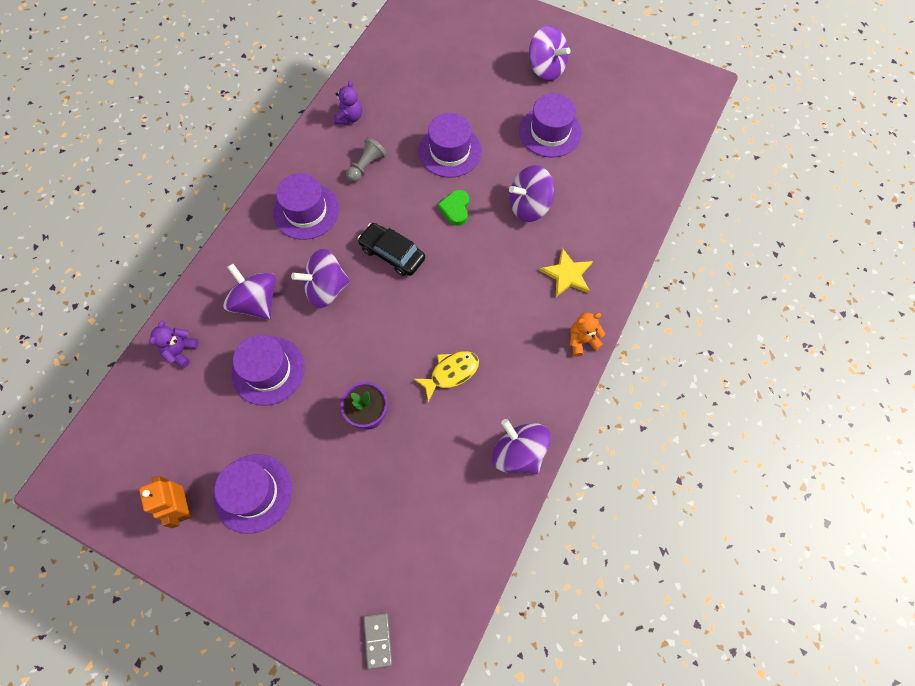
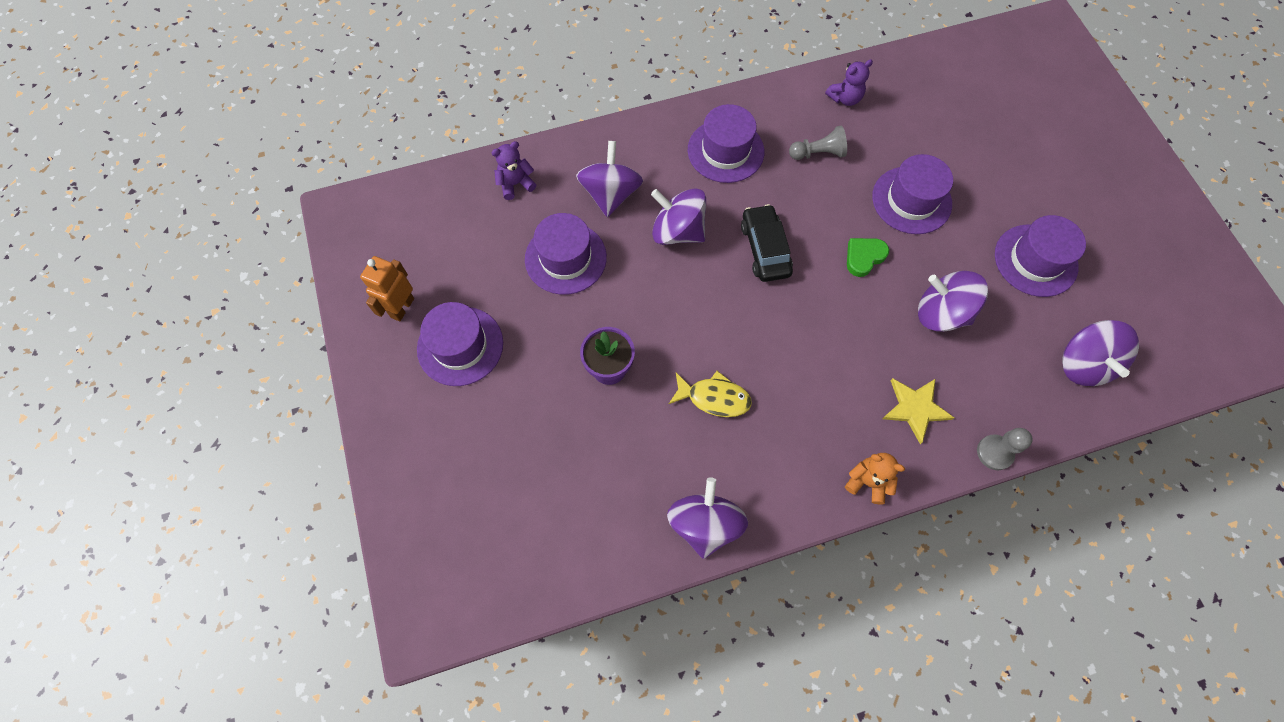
camera: 45 degrees right, 0 degrees up
(378, 640) = (436, 557): grey domino -> none
(546, 68) = (1093, 196): purple spinning top -> purple spinning top (1083, 364)
(630, 262) = (994, 453): none -> grey pawn

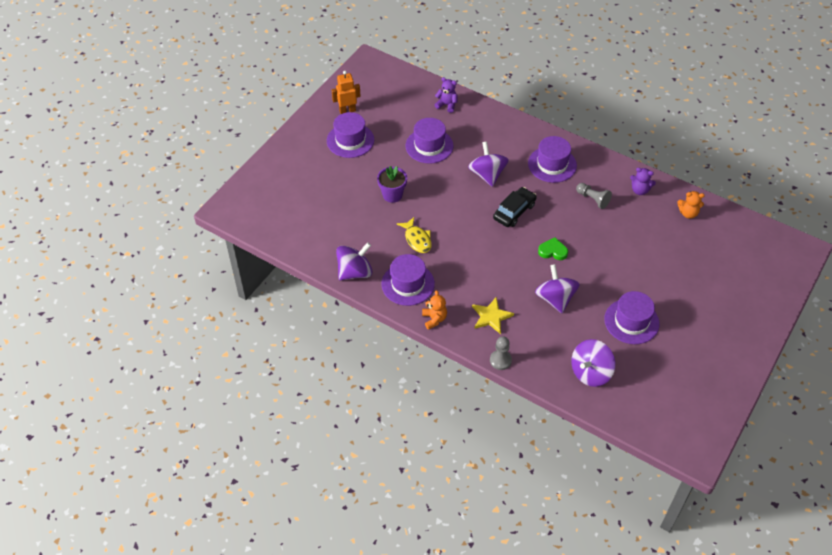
camera: 50 degrees right, 15 degrees down
(610, 194) = (479, 139): purple spinning top -> none
(911, 200) = (608, 251): purple hat -> purple hat (408, 284)
(918, 81) = (688, 213): none -> orange teddy bear

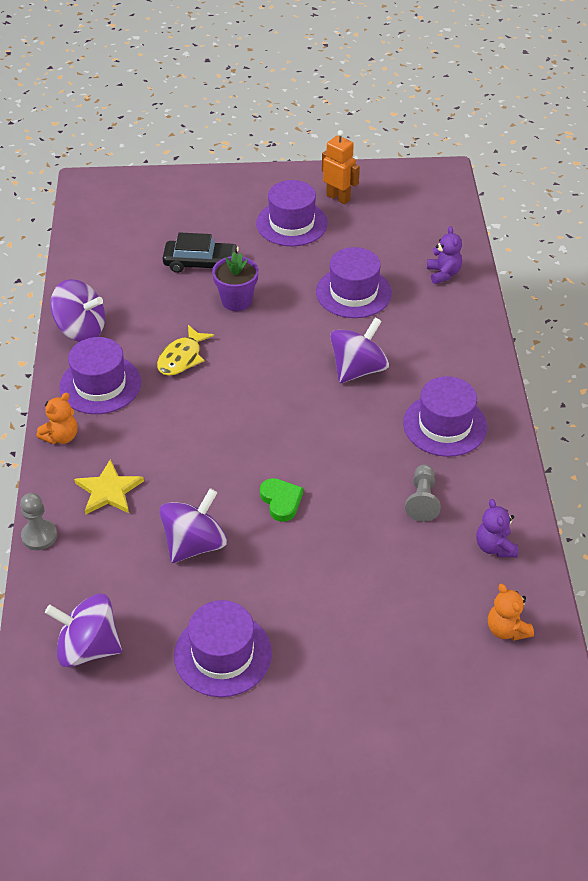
camera: 55 degrees right, 5 degrees down
(514, 211) = (317, 427): black car -> black car (201, 263)

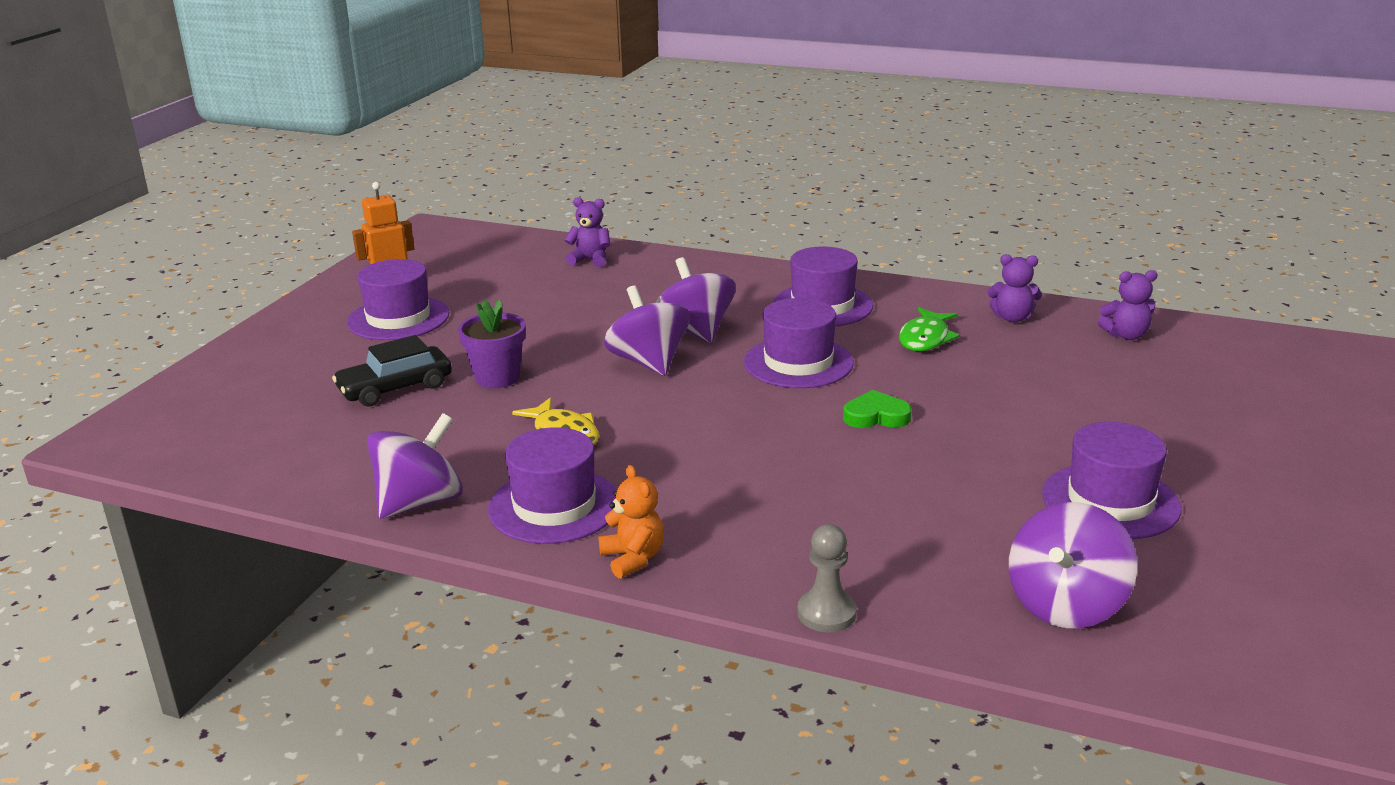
camera: 65 degrees left, 20 degrees down
(108, 491) = (774, 536): yellow star -> none
(194, 544) = (915, 487): purple spinning top -> purple spinning top (649, 362)
(201, 263) = (395, 388): black car -> black car turned 150 degrees counterclockwise
(353, 292) = (565, 309): purple hat -> purple hat (798, 363)
(422, 500) = (925, 338): grey pawn -> green fish
(506, 629) = (1126, 335): orange teddy bear -> purple teddy bear

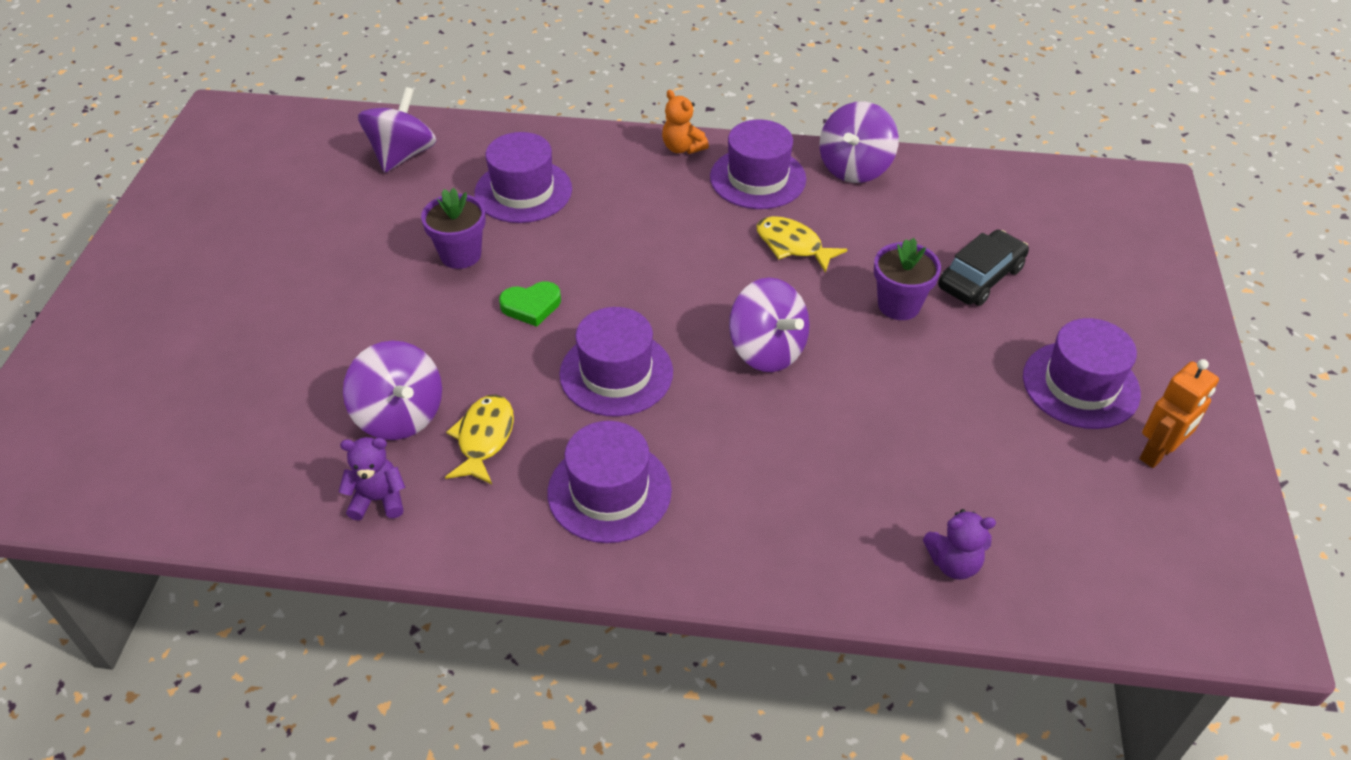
camera: 165 degrees right, 20 degrees up
(695, 331) = (741, 413): purple spinning top -> purple spinning top (400, 415)
(826, 613) = (550, 130): grey pawn -> none
(925, 338) = (484, 438): green fish -> yellow fish
(959, 469) = (460, 255): none -> purple flower pot
(1110, 501) = (348, 240): purple hat -> purple hat (523, 191)
(1126, 335) = (253, 482): purple teddy bear -> none

